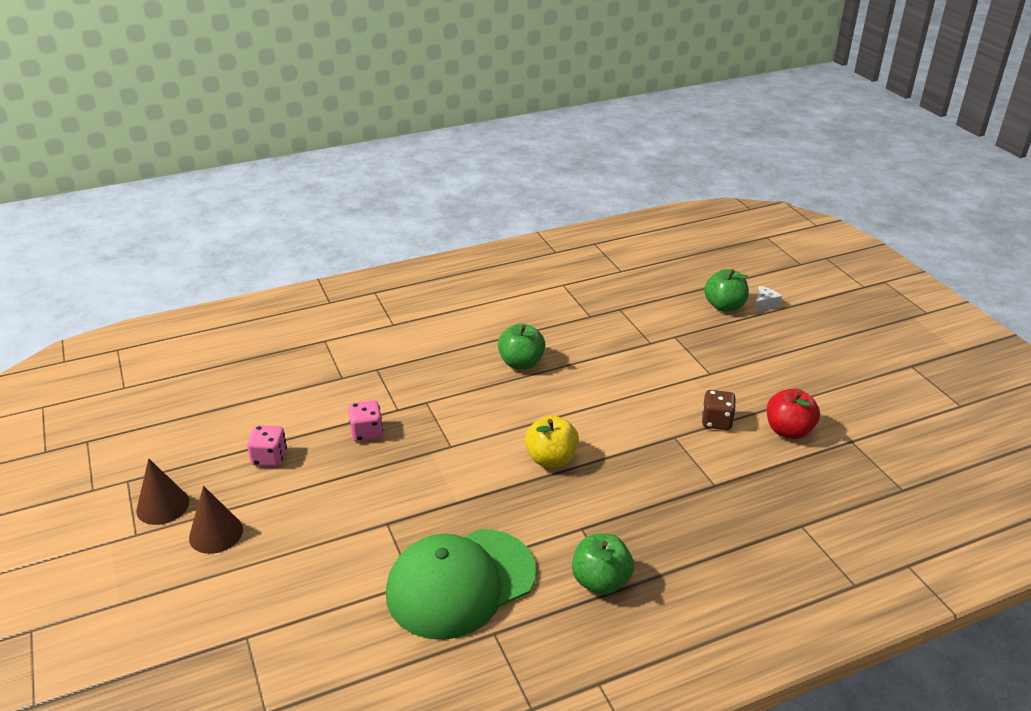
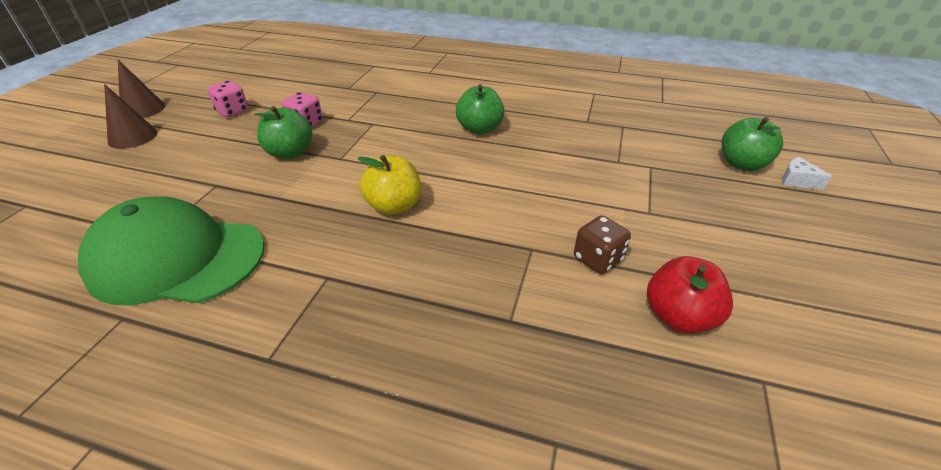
camera: 40 degrees right, 5 degrees up
(601, 581) = (264, 338): green apple -> green apple (290, 153)
(764, 304) = (797, 181): white cheese -> white cheese turned 135 degrees counterclockwise

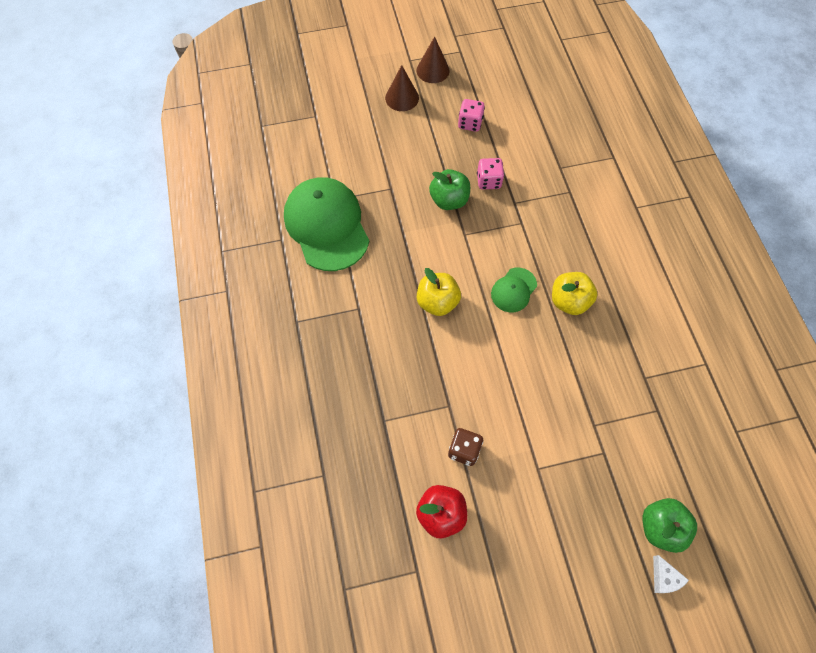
camera: 60 degrees right, 25 degrees up
(436, 153) = (514, 290): none -> green cap
(479, 129) = (569, 301): green apple -> yellow apple
(797, 181) = (664, 578): white cheese -> white cheese turned 150 degrees clockwise

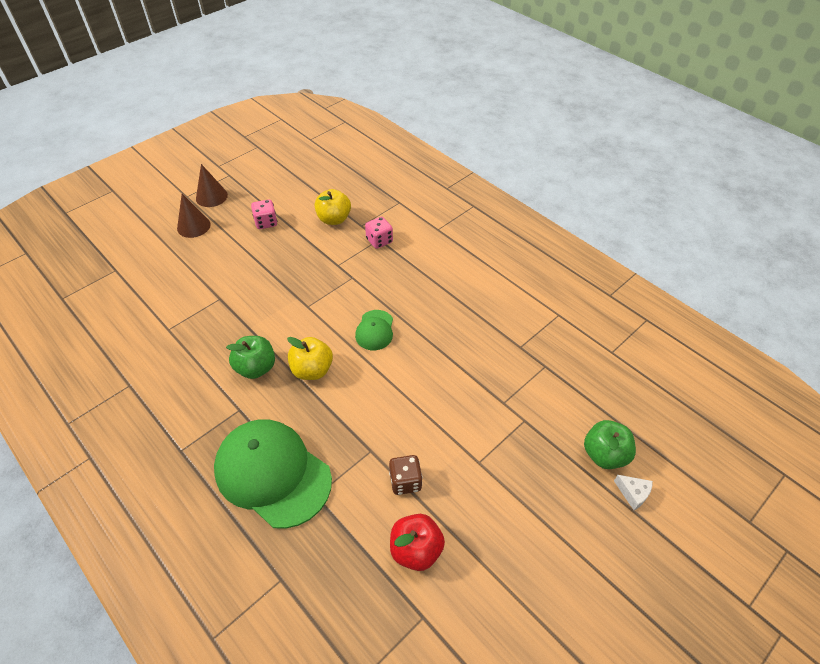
camera: 30 degrees left, 15 degrees down
(326, 225) = (171, 354): green cap -> green cap (272, 473)
(449, 200) = (279, 286): green apple -> green apple (256, 368)
(488, 181) = (306, 258): pink dice -> pink dice (379, 241)
(569, 301) = (426, 318): yellow apple -> yellow apple (334, 219)

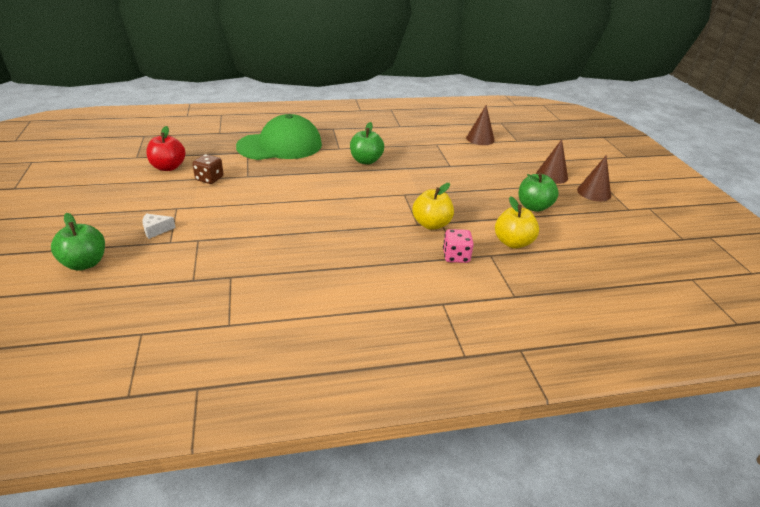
camera: 120 degrees right, 15 degrees down
(129, 299) = (480, 139): none -> brown cone
(266, 222) = (534, 207): pink dice -> green apple
(312, 370) = (338, 177): yellow apple -> yellow apple (431, 224)
(375, 330) = (344, 213): green cap -> none
(633, 493) = (42, 258): white cheese -> white cheese (156, 230)

